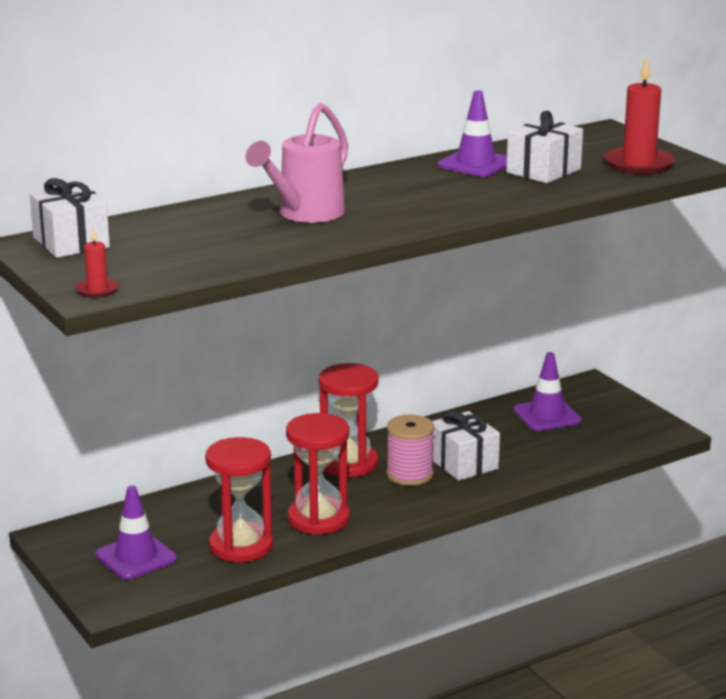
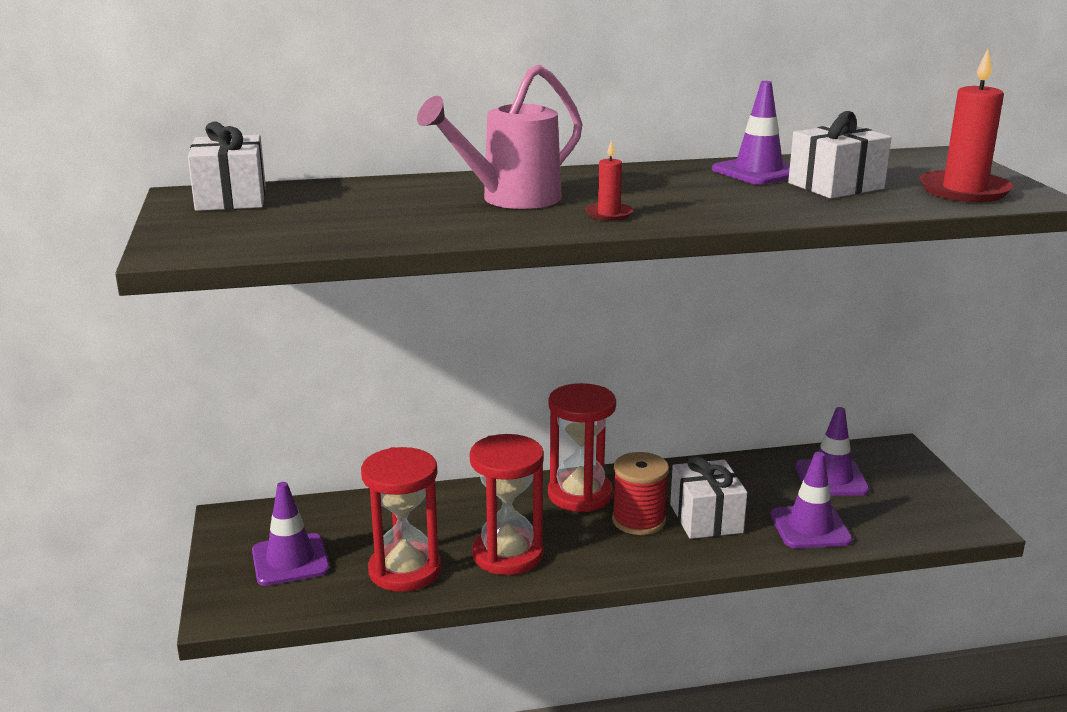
camera: 20 degrees right, 0 degrees up
(97, 290) = (188, 248): red candle -> red candle (609, 214)
(409, 474) = (638, 520): pink spool -> red spool
(548, 455) = (810, 527): none -> purple traffic cone

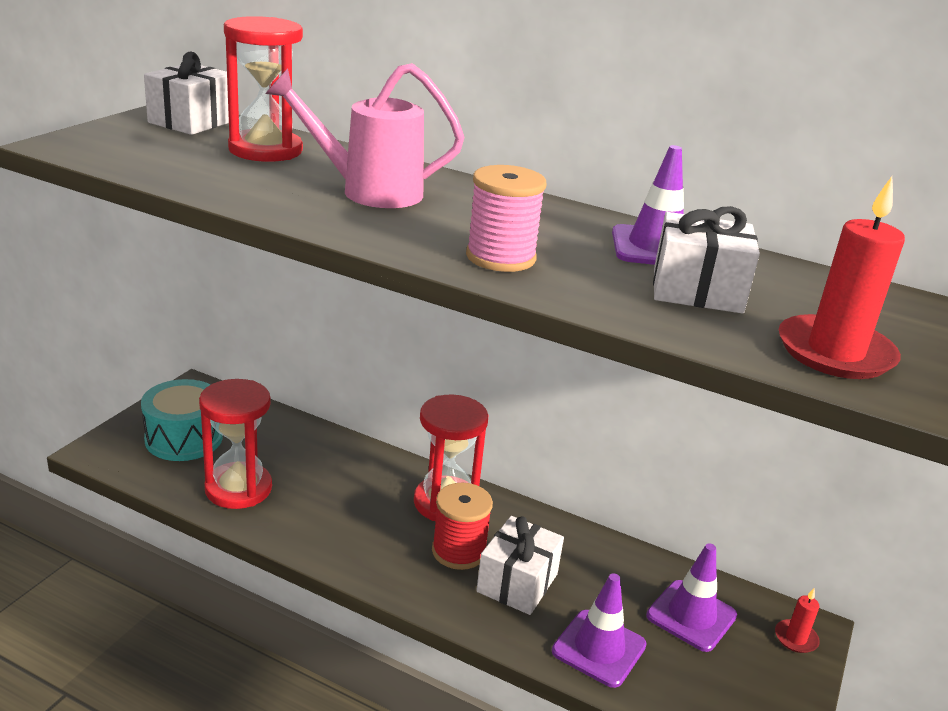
camera: 35 degrees right, 5 degrees up
(290, 560) = (184, 438): purple traffic cone -> turquoise drum
(507, 555) = (321, 519): red hourglass -> red hourglass (265, 150)
(609, 214) = (409, 233): red candle -> red candle (796, 638)
(697, 207) = (500, 257): none -> pink spool

